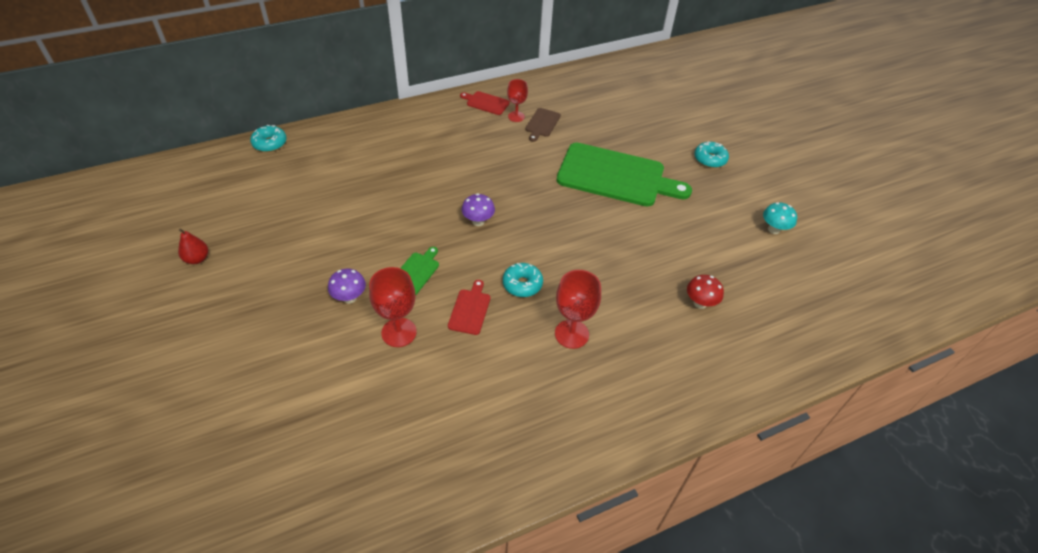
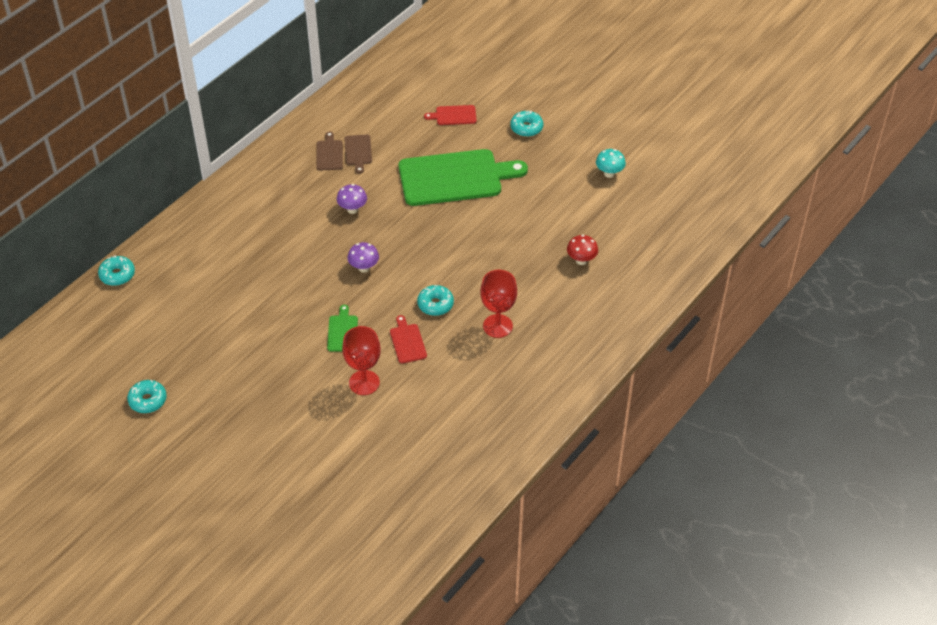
camera: 25 degrees left, 0 degrees up
(197, 259) = (148, 400): red pear -> turquoise donut
(349, 298) = (304, 374): purple mushroom -> purple mushroom (352, 209)
(486, 103) = (291, 150): red cutting board -> red cutting board (453, 115)
(516, 116) = (329, 154): red goblet -> brown cutting board

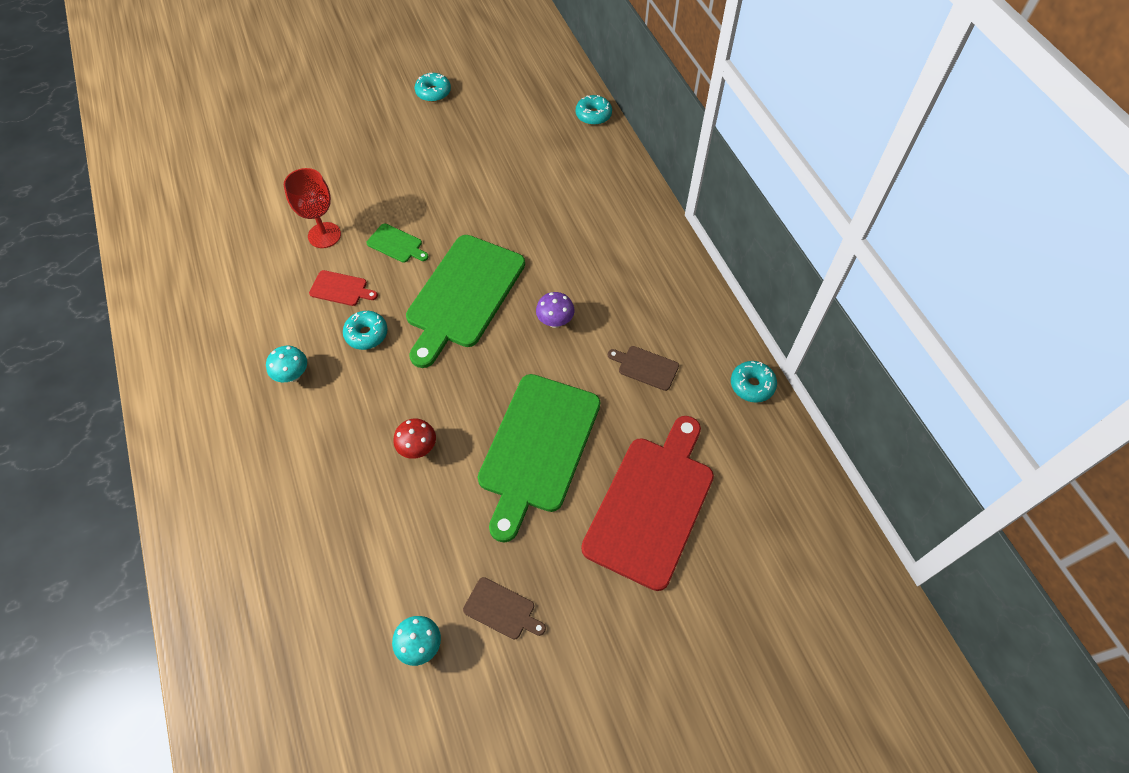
camera: 120 degrees right, 10 degrees up
(329, 154) = (659, 337): brown cutting board -> brown cutting board (502, 609)
(364, 268) = (464, 295): purple mushroom -> green cutting board
(453, 115) = (651, 504): red cutting board -> red cutting board, size x2.37
(497, 326) = (293, 375): red goblet -> turquoise mushroom
(526, 128) = (574, 585): turquoise donut -> turquoise donut (752, 385)
(581, 260) = (309, 514): red mushroom -> red mushroom (418, 448)

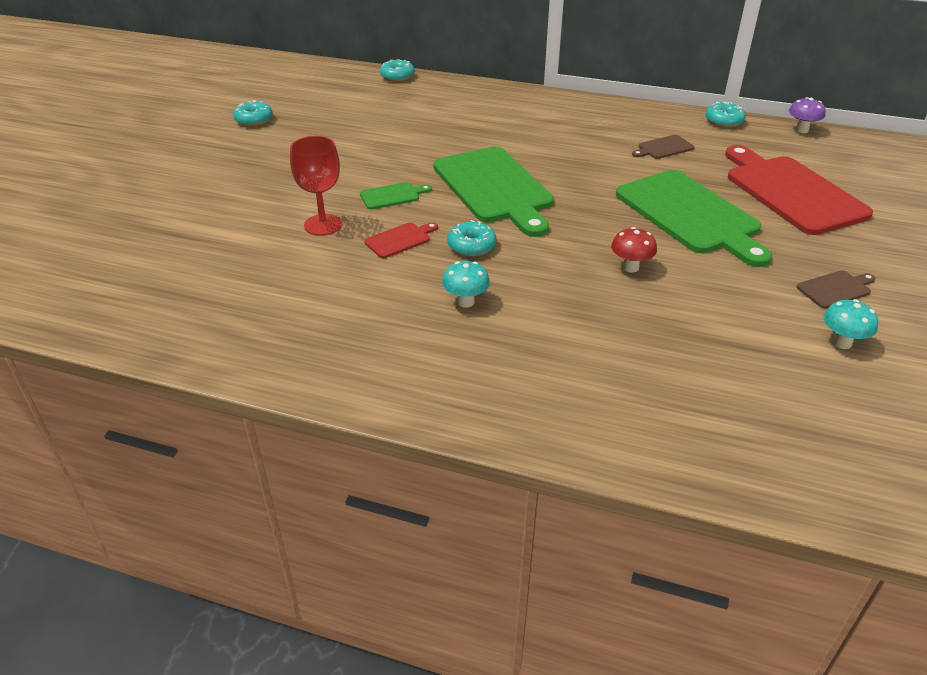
camera: 50 degrees left, 20 degrees down
(555, 322) = (575, 163): purple mushroom -> purple mushroom (801, 130)

